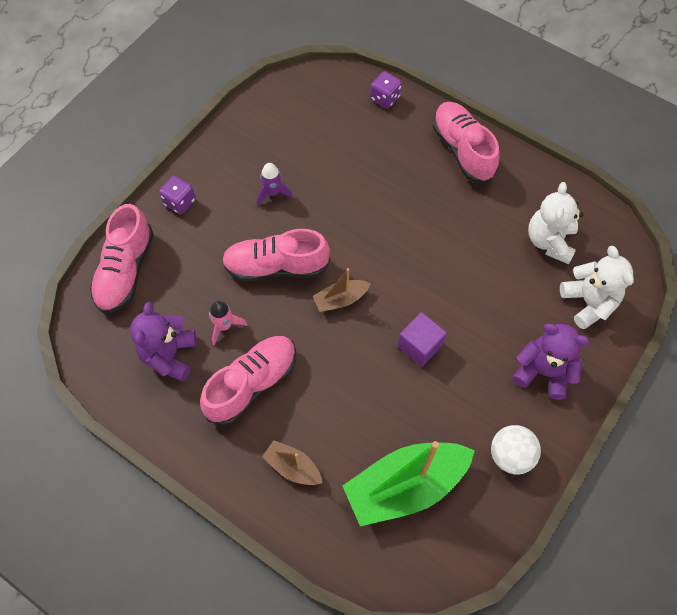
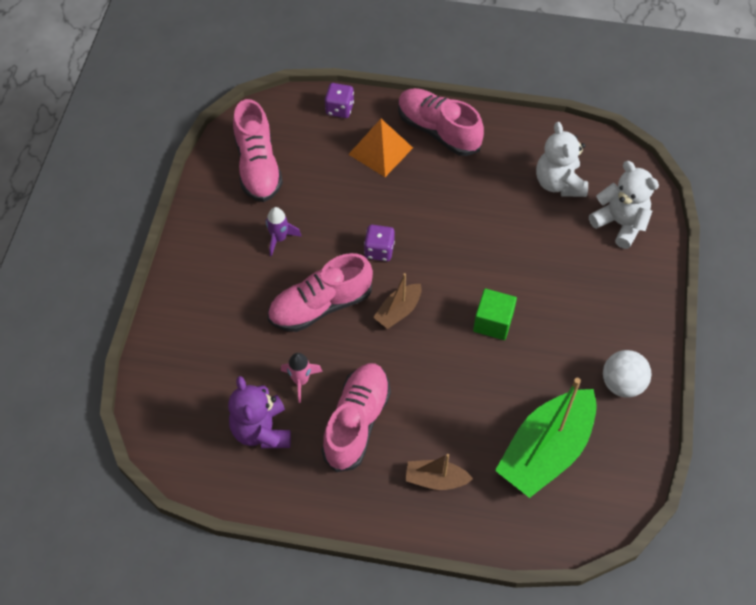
camera: 25 degrees left, 5 degrees down
(125, 271) = (172, 370): pink shoe -> pink shoe (258, 166)
(180, 202) = (191, 283): purple dice -> purple dice (379, 250)
(401, 149) = (380, 151): none -> orange pyramid
(420, 345) = (493, 322): purple cube -> green cube
(543, 371) = (612, 300): purple teddy bear -> none

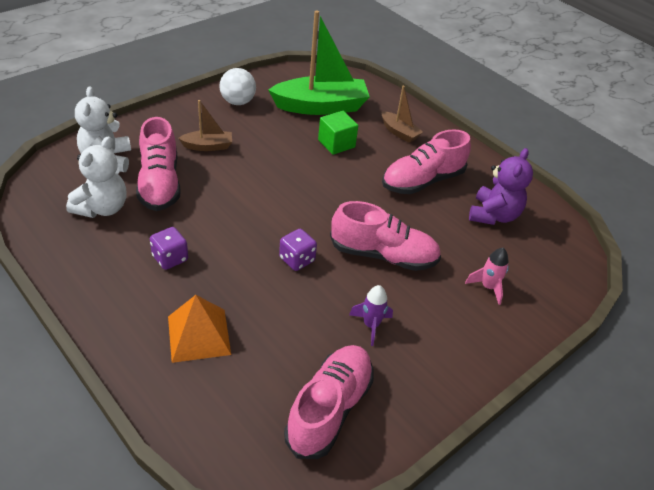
camera: 145 degrees left, 15 degrees down
(301, 381) = (441, 223): pink rocket -> pink rocket (488, 287)
(339, 109) = (184, 409): purple dice -> purple dice (170, 258)
(398, 311) = (328, 215): brown boat -> brown boat (208, 146)
(438, 131) = (127, 314): pink shoe -> pink shoe (160, 183)
(493, 322) = (271, 169): green cube -> green cube (336, 143)

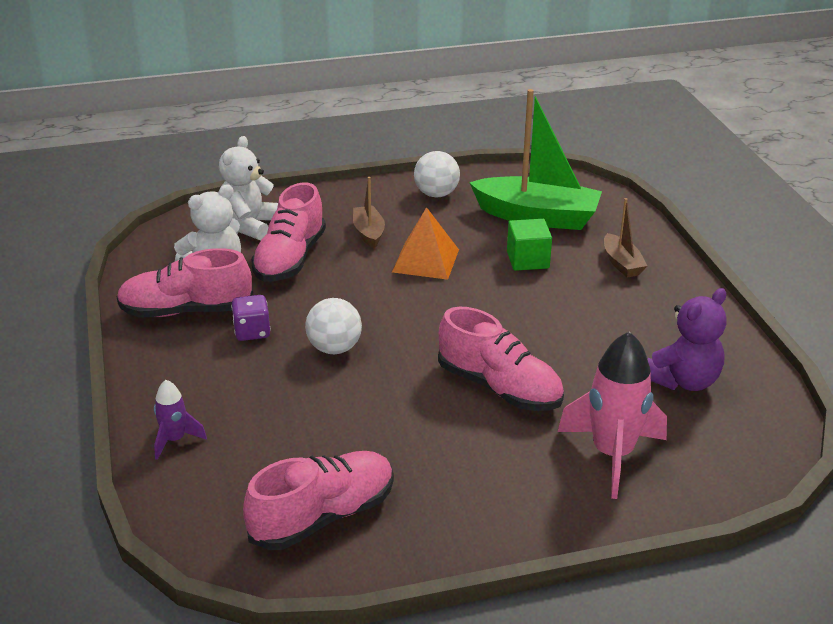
camera: 30 degrees right, 10 degrees down
(199, 335) = (233, 409): orange pyramid -> orange pyramid (426, 260)
(208, 146) = (369, 233): brown boat -> brown boat turned 120 degrees counterclockwise
(245, 255) = (334, 348): none -> white ball
(297, 259) = (391, 367): purple dice -> none
(371, 325) = (430, 453): purple rocket -> purple rocket (175, 440)
(422, 181) = (612, 322): pink shoe -> pink shoe (186, 311)
(488, 287) = (612, 454): pink rocket -> pink rocket, size x1.95

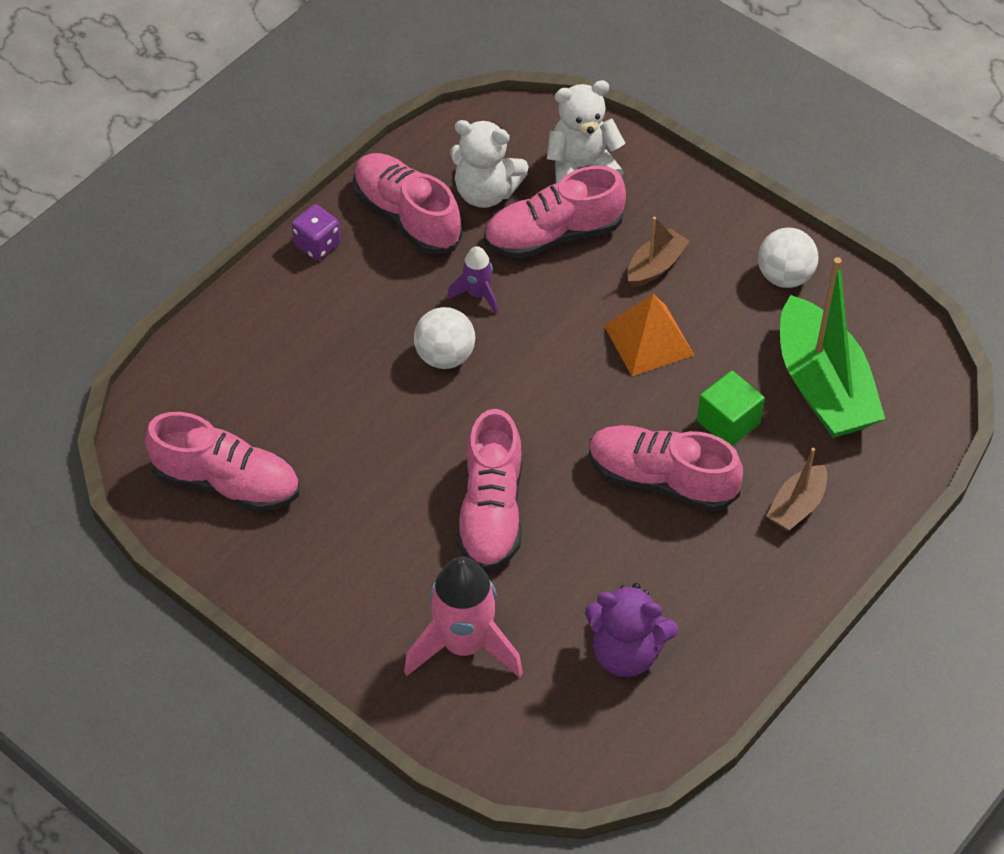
camera: 55 degrees right, 20 degrees up
(175, 440) = (237, 329): purple rocket -> purple rocket (477, 294)
(252, 332) = (417, 283): purple dice -> purple dice (317, 244)
(547, 304) = (661, 480): none -> pink shoe

